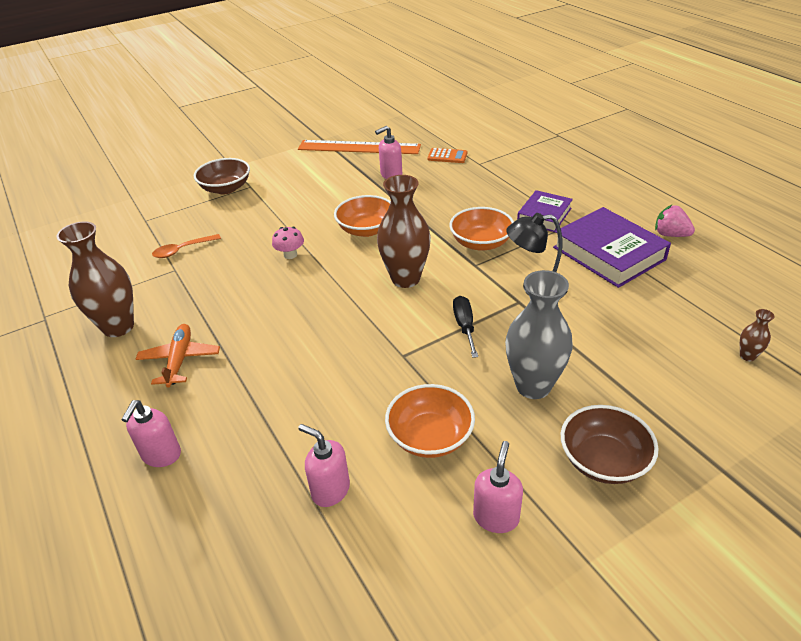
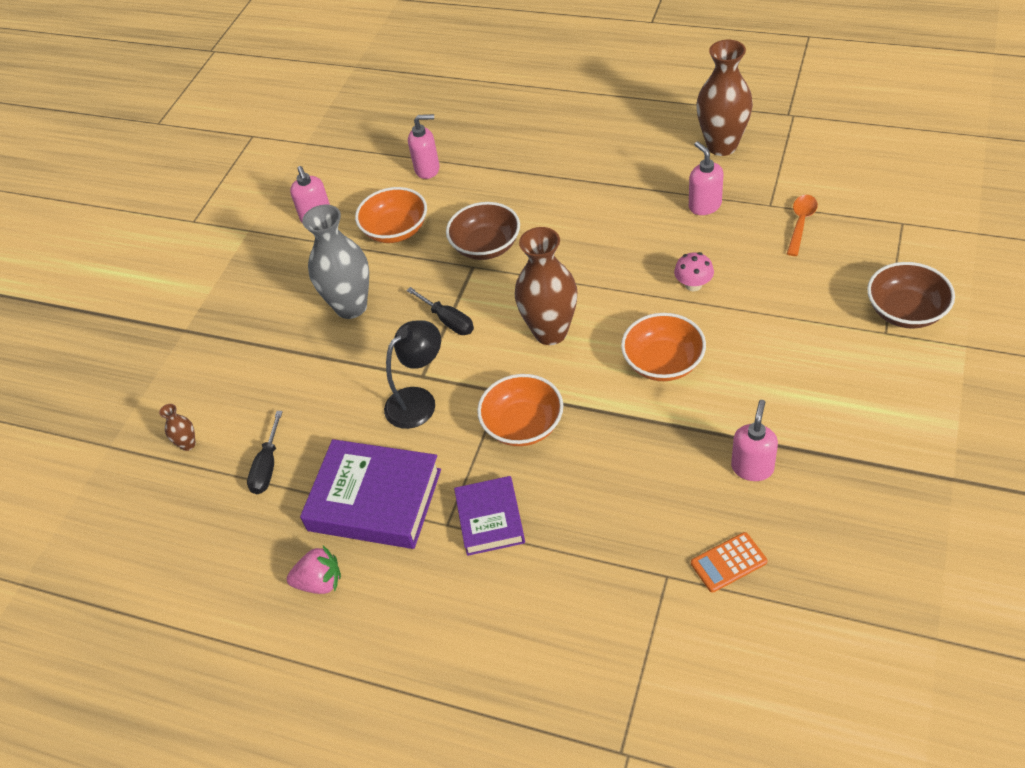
camera: 145 degrees right, 10 degrees up
(161, 455) = (552, 120): pink soap dispenser -> pink soap dispenser (704, 205)
(180, 360) = (634, 160): orange plane -> none
(359, 147) = (873, 495): orange ruler -> none
(603, 460) = (268, 287): brown bowl -> brown bowl (486, 246)
(679, 307) = (267, 466): none -> black screwdriver

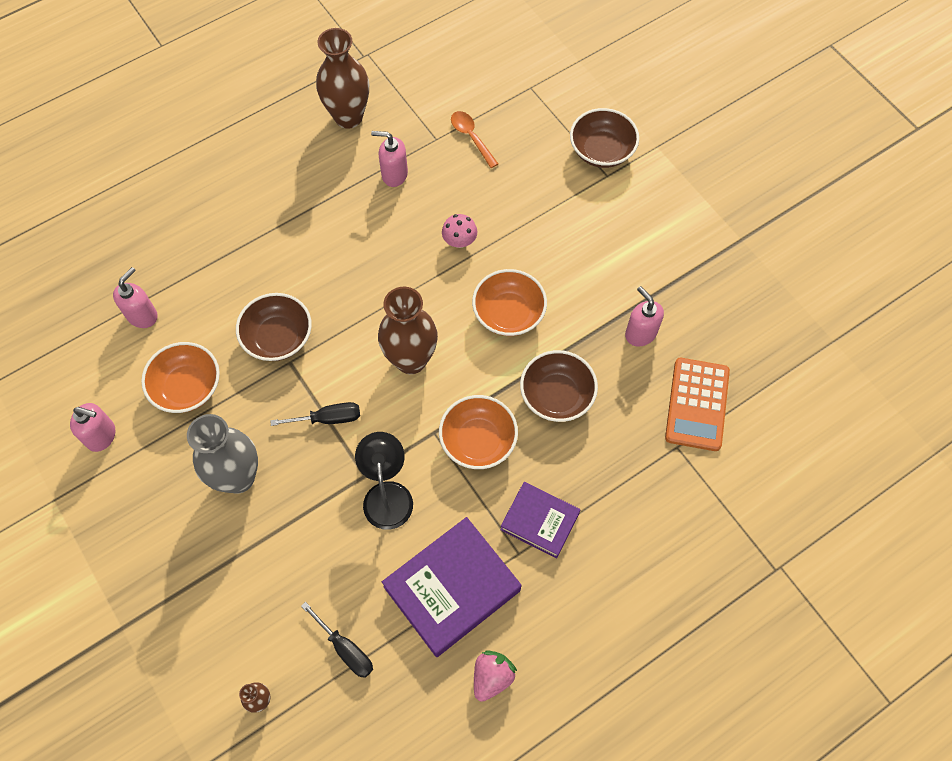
camera: 60 degrees left, 15 degrees up
(621, 449) = (556, 395): none -> brown bowl
(728, 562) = (697, 404): orange calculator -> orange calculator, size x1.71

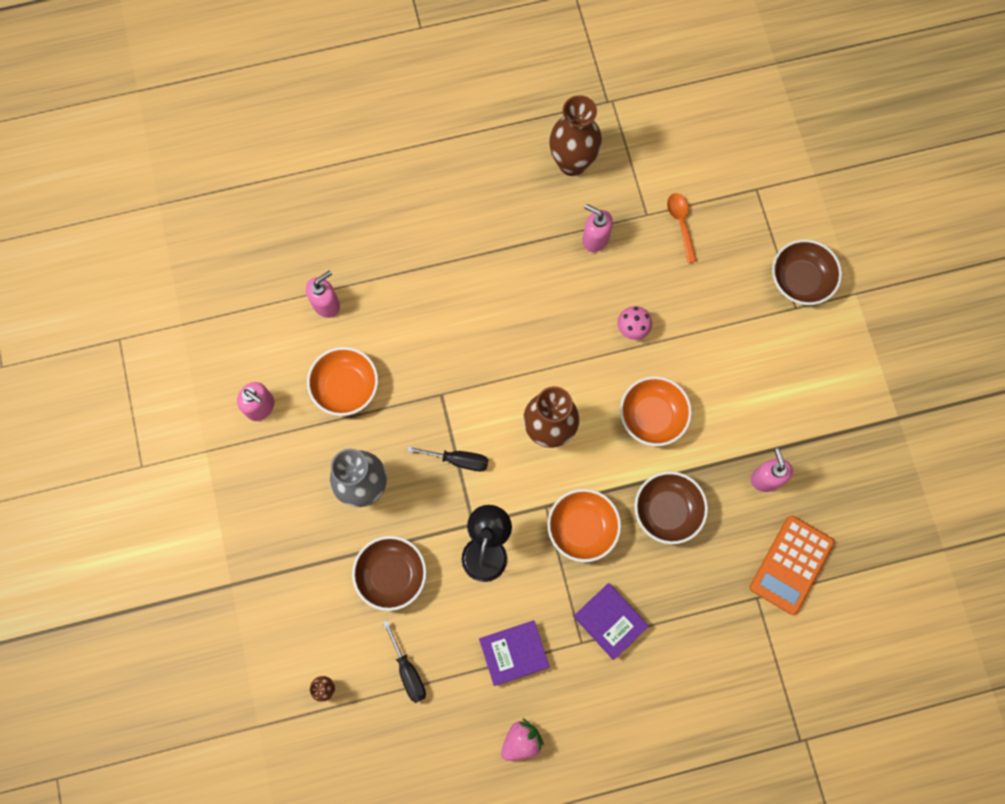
camera: 20 degrees right, 10 degrees up
(278, 337) = (438, 367): brown bowl -> brown bowl (391, 575)
(452, 589) = (514, 653): purple book -> purple book, size x0.61

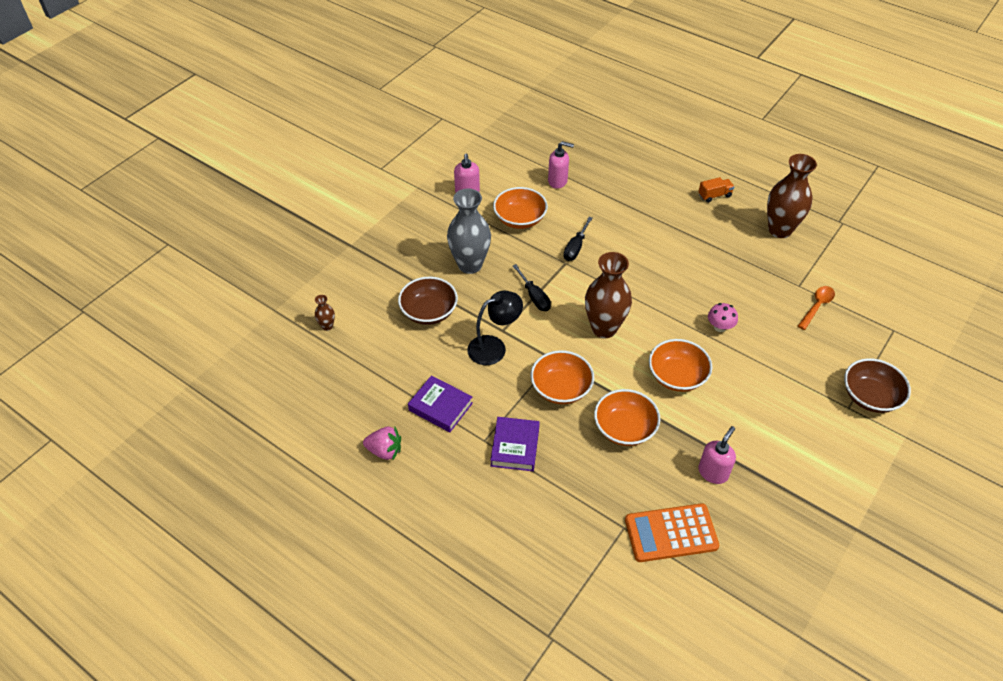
camera: 50 degrees right, 25 degrees down
(408, 671) = (375, 359): black screwdriver -> black screwdriver (575, 247)
(479, 176) = (714, 195): none -> orange truck
(595, 239) = (750, 271): pink soap dispenser -> none
(667, 511) = (624, 428): brown bowl -> orange bowl

